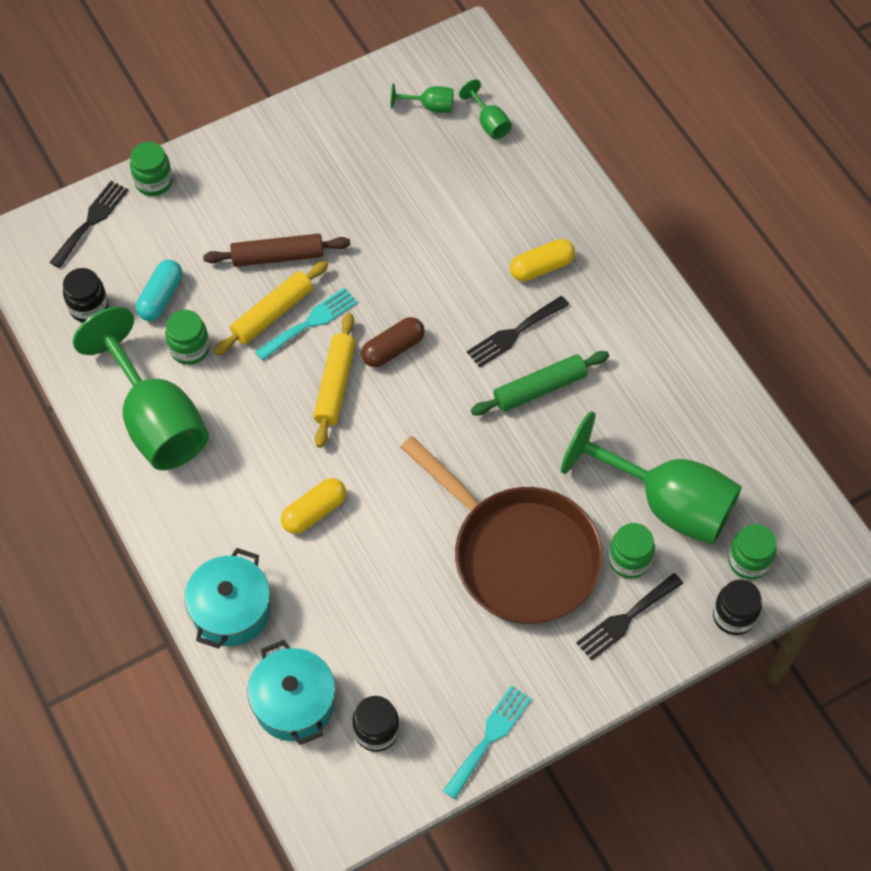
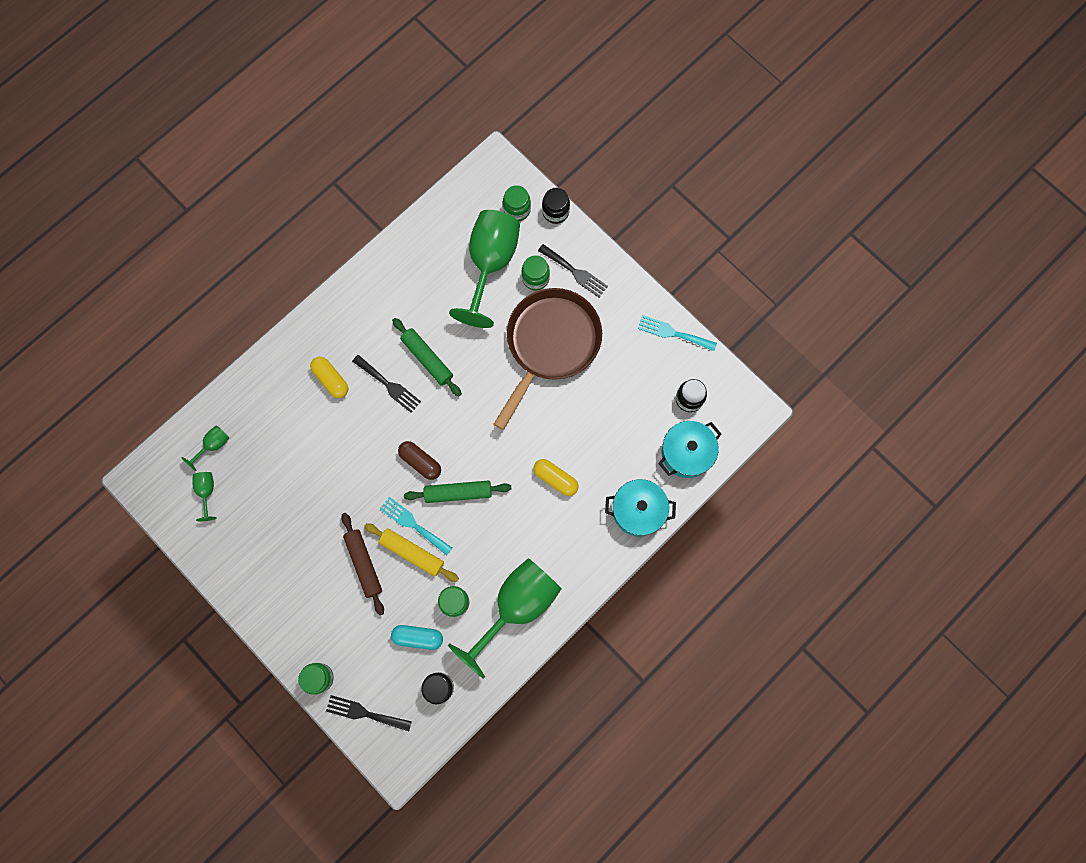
camera: 105 degrees left, 15 degrees up
(335, 385) = (458, 493): yellow rolling pin -> green rolling pin

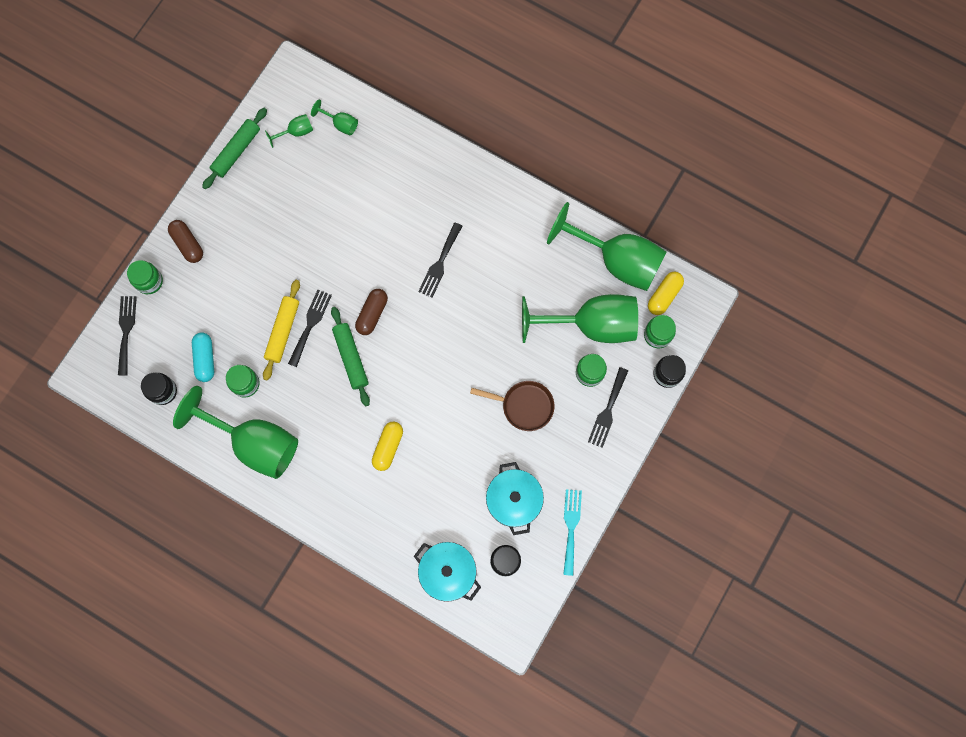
camera: 75 degrees right, 0 degrees up
(291, 629) = (188, 244): none -> brown capsule
(331, 379) = (431, 209): yellow capsule -> yellow capsule (664, 296)
(363, 564) = (262, 290): brown rolling pin -> none
(413, 524) = (310, 324): turquoise fork -> black fork
(427, 359) = (476, 292): green rolling pin -> green rolling pin (236, 151)
(436, 225) = (617, 260): none -> green goblet
(550, 344) = (524, 406): brown pan -> brown pan, size x0.52
(638, 510) = (376, 537): turquoise pot -> turquoise pot (513, 500)

